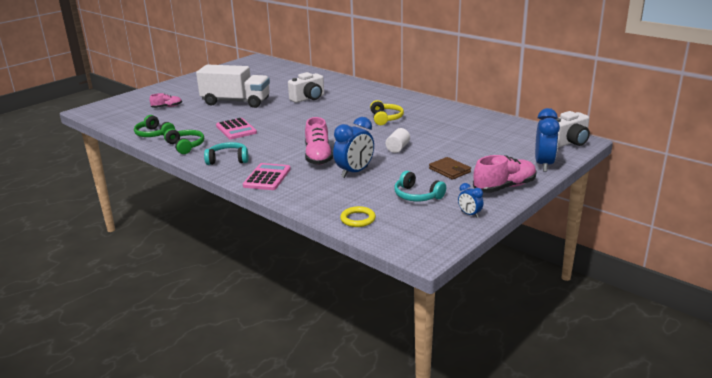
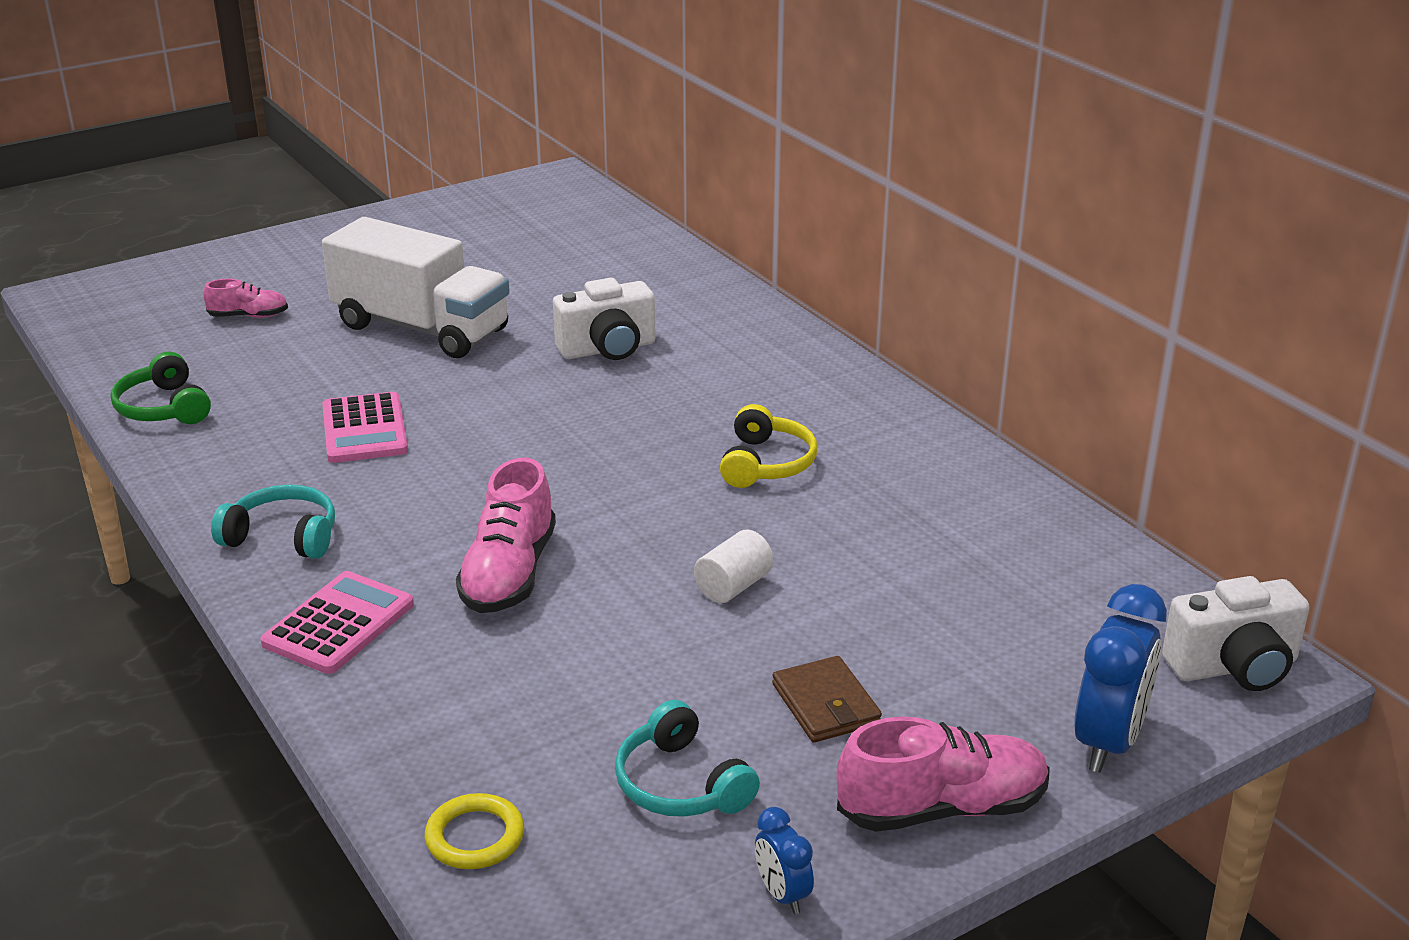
camera: 15 degrees right, 5 degrees up
(185, 146) = (212, 465): green headphones -> none
(354, 172) = (568, 654): blue clock -> none

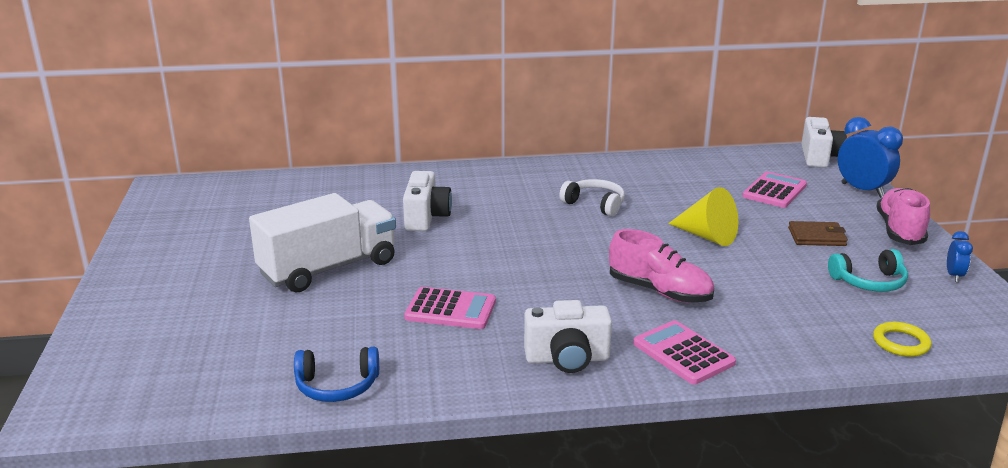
camera: 65 degrees left, 5 degrees down
(164, 408) = (337, 386): green headphones -> blue headphones
(248, 316) = (224, 330): pink shoe -> none
(283, 537) = (567, 359): turquoise headphones -> white camera
(733, 586) = (707, 236): white cylinder -> yellow cone
(766, 463) = (595, 204): yellow headphones -> white headphones
(782, 894) = (954, 276): blue clock -> blue clock turned 75 degrees counterclockwise
(994, 631) = (774, 191): none -> pink calculator

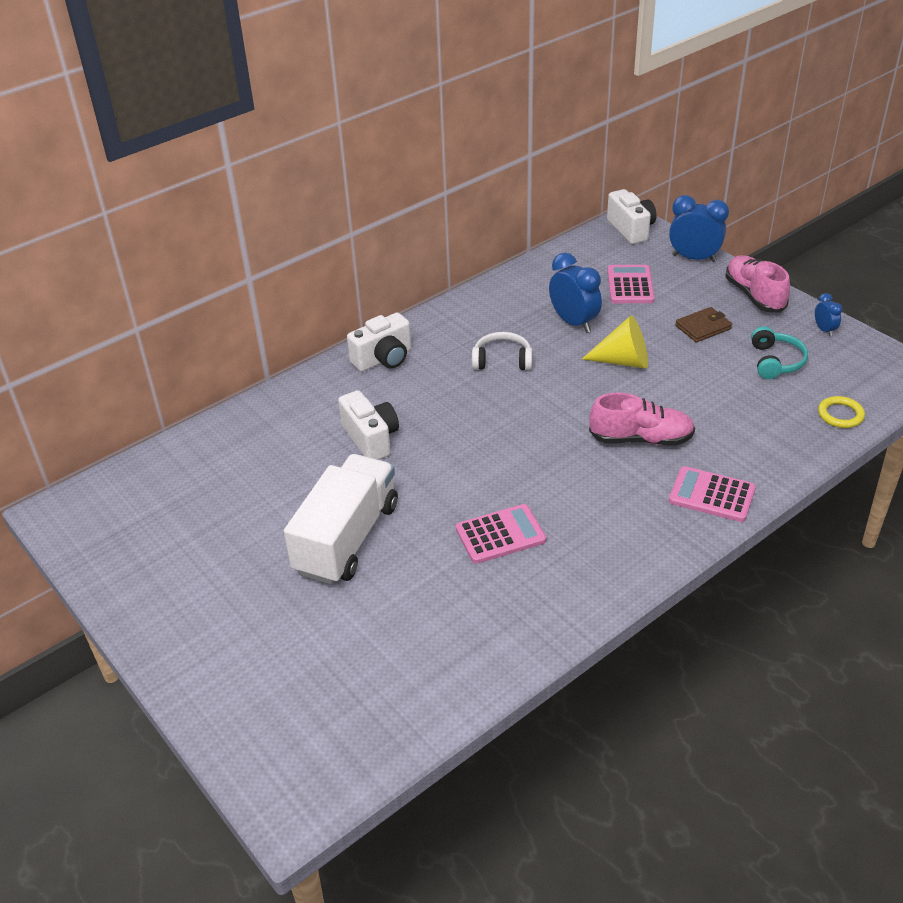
camera: 30 degrees left, 15 degrees up
(337, 386) = (492, 657): blue headphones -> none
(567, 359) = (637, 541): white camera -> white camera (383, 359)
(690, 199) = (573, 322): none -> blue clock
(869, 282) = (775, 361): turquoise headphones -> turquoise headphones turned 45 degrees counterclockwise

